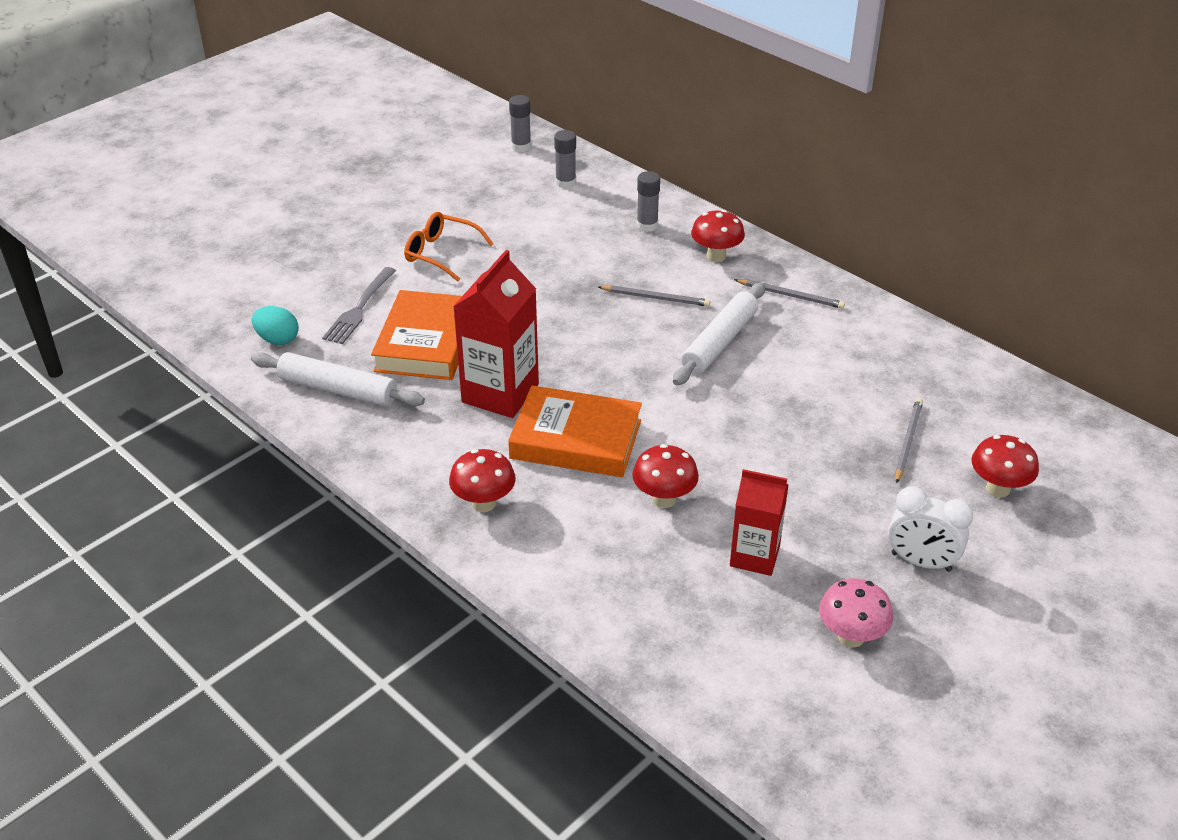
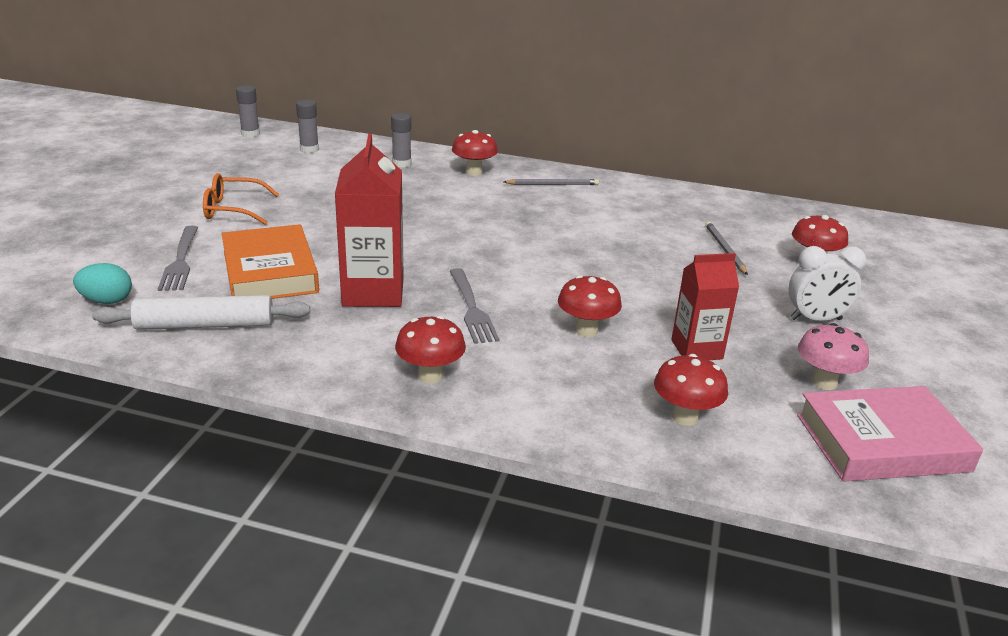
camera: 30 degrees left, 10 degrees down
(576, 439) = (472, 308): orange book -> grey fork
(656, 298) = (451, 204): grey pencil -> none
(674, 624) = (685, 417): none -> red mushroom
(719, 342) = (528, 221): white rolling pin -> none
(841, 719) = (882, 443): none -> pink book

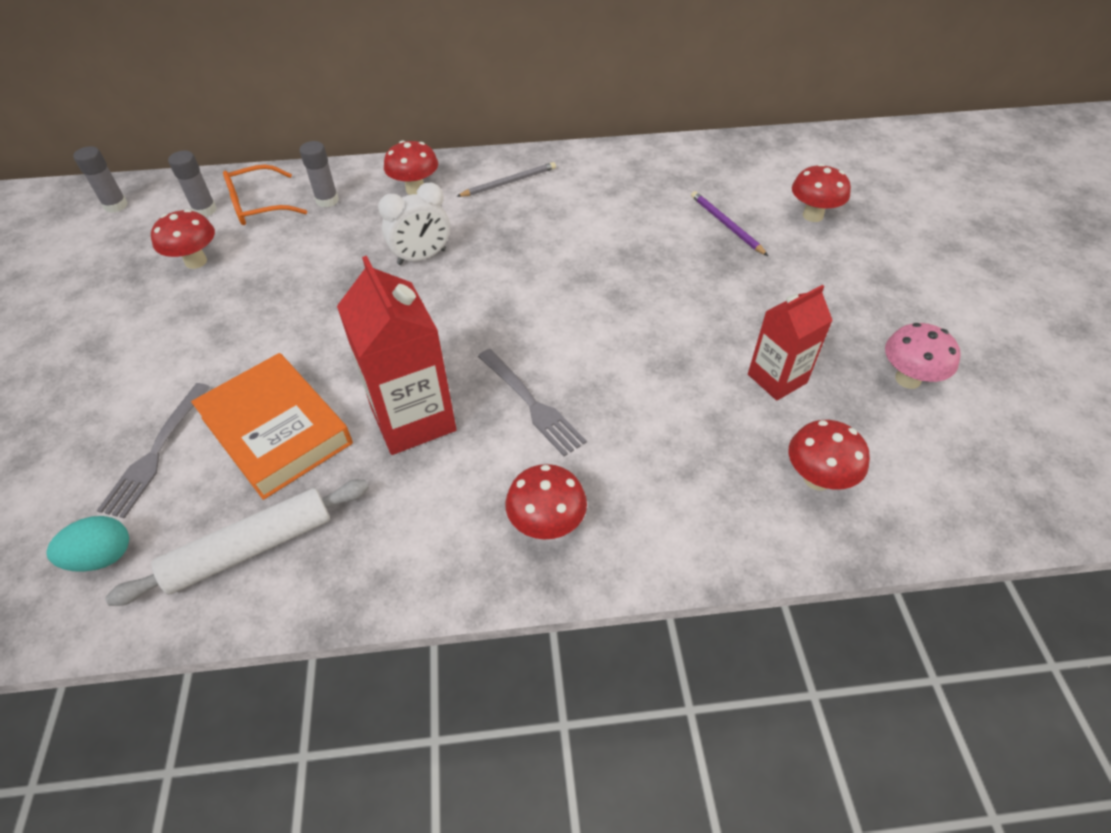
camera: 20 degrees left, 20 degrees up
(180, 261) = (156, 452): grey fork -> grey fork turned 45 degrees clockwise
(232, 209) = (170, 342): orange glasses -> orange glasses (258, 206)
(586, 330) = (662, 392): red mushroom -> red mushroom (196, 261)
(725, 249) = (726, 225): grey pencil -> purple pencil
(815, 319) = (856, 294): white clock -> white clock (422, 257)
(882, 443) = (994, 440): pink book -> none

